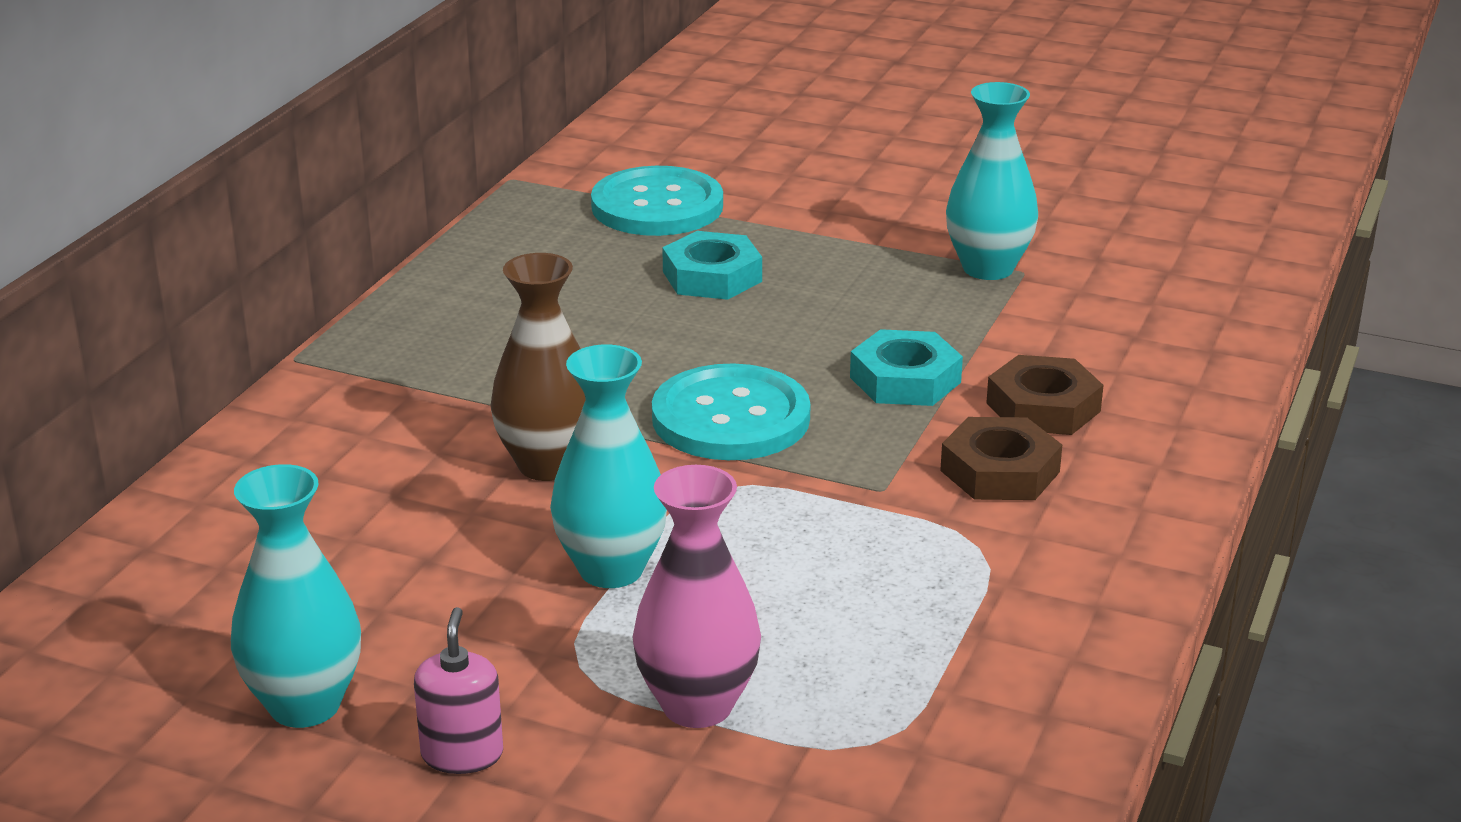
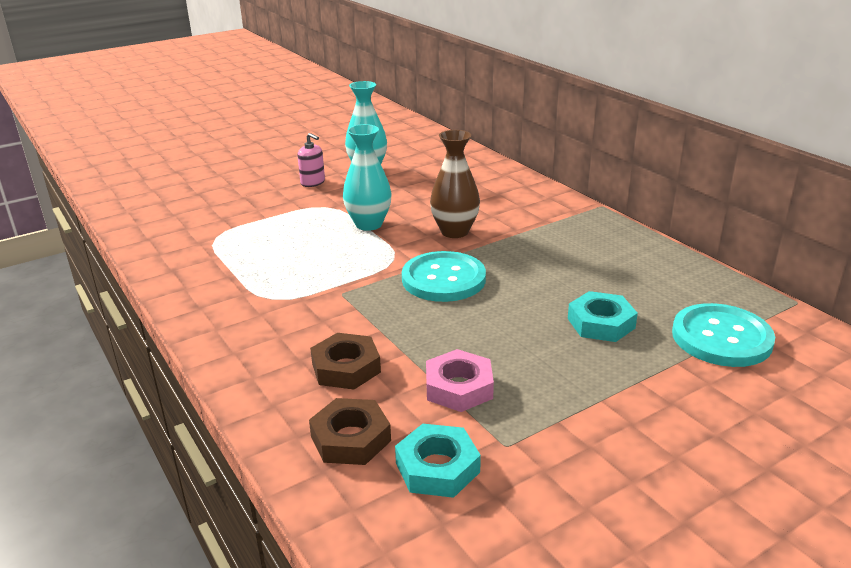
camera: 125 degrees right, 0 degrees up
(697, 705) = (277, 217): pink vase -> none
(905, 380) = (423, 337): turquoise nut -> turquoise nut (437, 467)
(970, 323) = (459, 387): none -> pink nut
(988, 268) = (525, 431): turquoise vase -> none
(1000, 471) = (312, 328): brown nut -> brown nut (350, 438)

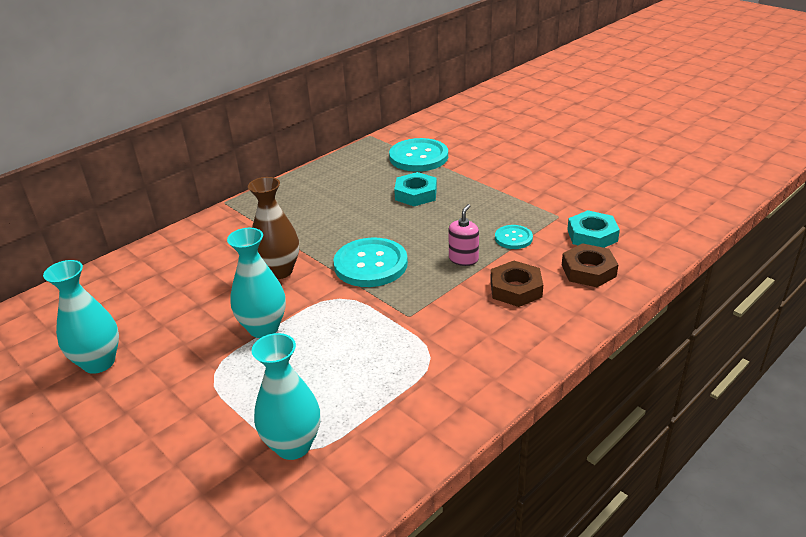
camera: 100 degrees left, 5 degrees up
(222, 234) = (293, 445): none -> turquoise vase
(313, 182) = (135, 404): pink soap dispenser -> pink soap dispenser (463, 259)
(459, 387) = (513, 238): pink nut -> turquoise button

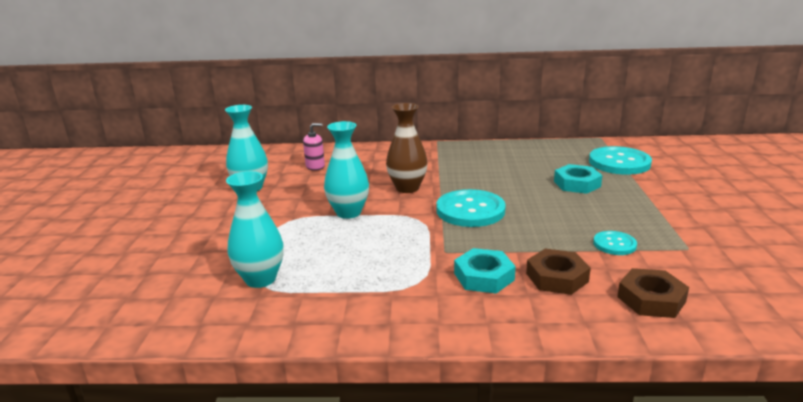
camera: 45 degrees right, 10 degrees down
(463, 259) = (546, 238): pink soap dispenser -> pink soap dispenser (315, 166)
(592, 235) = (701, 277): turquoise nut -> turquoise nut (484, 276)

